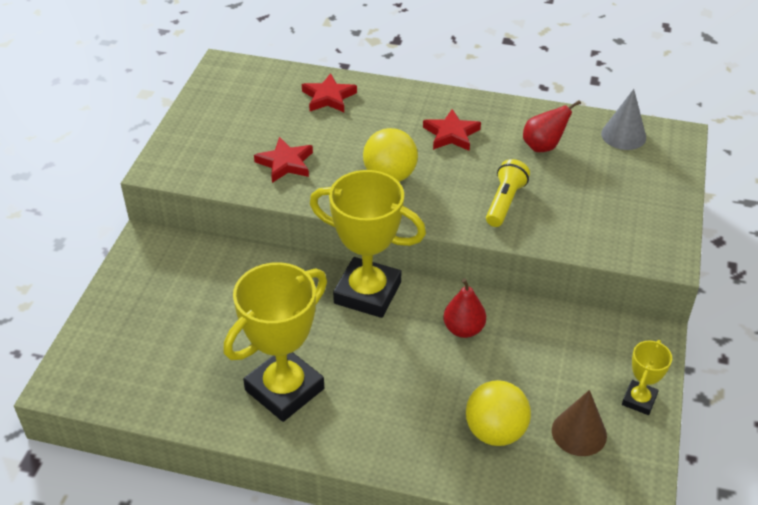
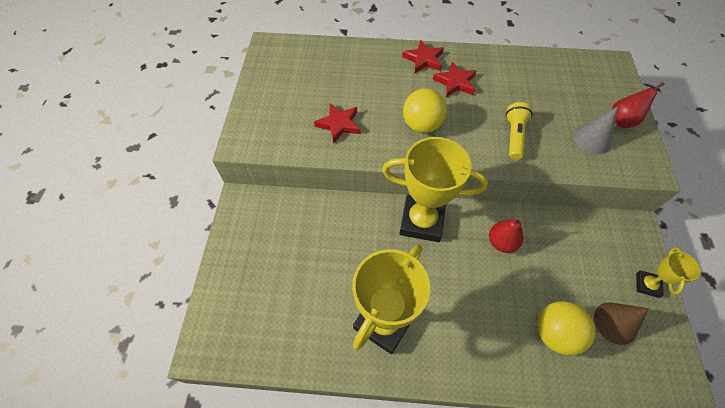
camera: 10 degrees left, 15 degrees up
(328, 97) = (355, 62): red star -> red star (423, 59)
(543, 146) = (524, 84): red pear -> red pear (622, 121)
(623, 135) = (577, 67): grey cone -> grey cone (592, 139)

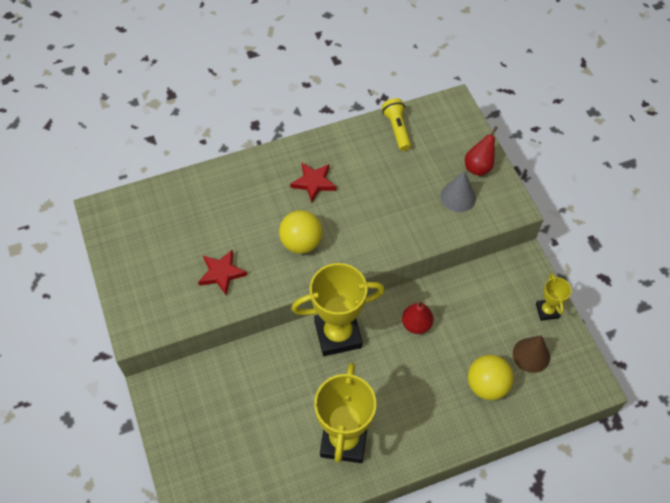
camera: 25 degrees left, 0 degrees up
(423, 59) = (272, 167): red star -> none
(514, 136) = (389, 220): yellow flashlight -> yellow flashlight (397, 129)

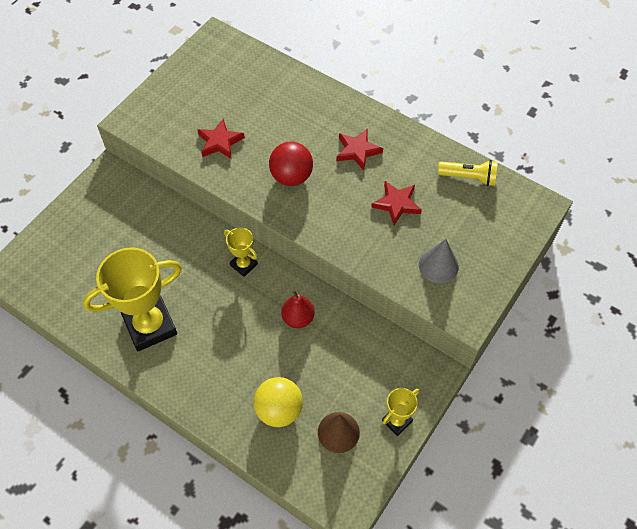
camera: 55 degrees right, 0 degrees up
(301, 242) = (291, 177): yellow ball -> red ball
(338, 334) = (243, 265): yellow trophy -> yellow trophy, size x0.49
(384, 188) = (396, 204): none -> red star
(397, 129) = (469, 177): yellow flashlight -> yellow flashlight turned 60 degrees clockwise
(478, 167) = (487, 264): red pear -> none

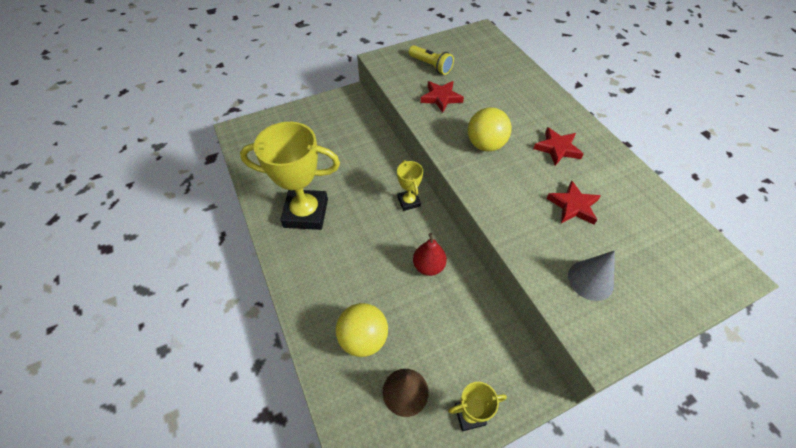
camera: 30 degrees right, 5 degrees down
(291, 177) = (485, 145): red ball -> yellow ball
(469, 177) = (661, 214): yellow flashlight -> yellow flashlight (431, 66)

